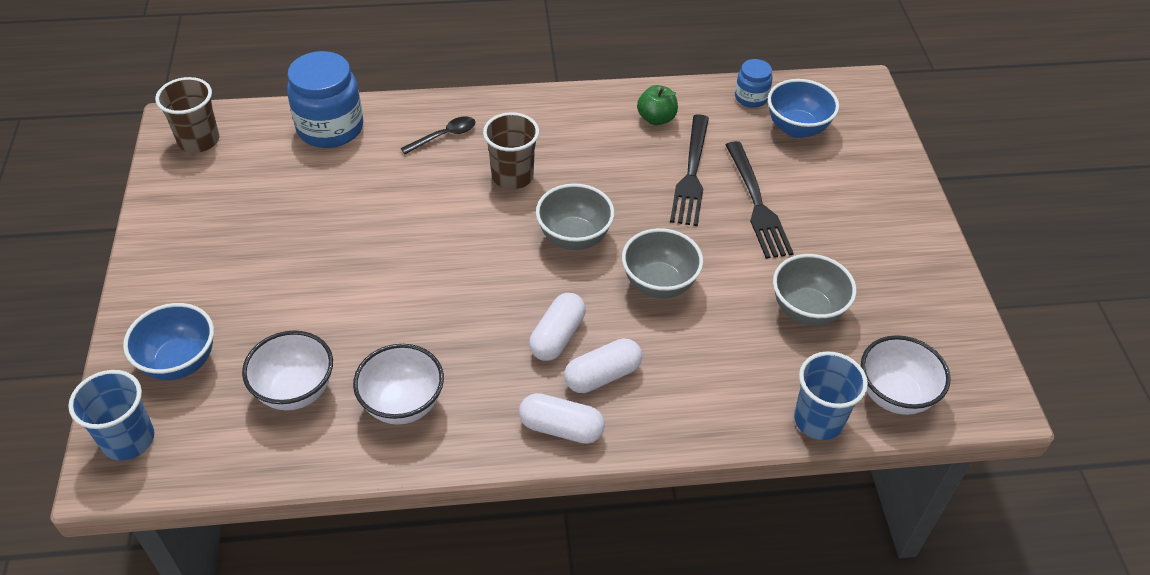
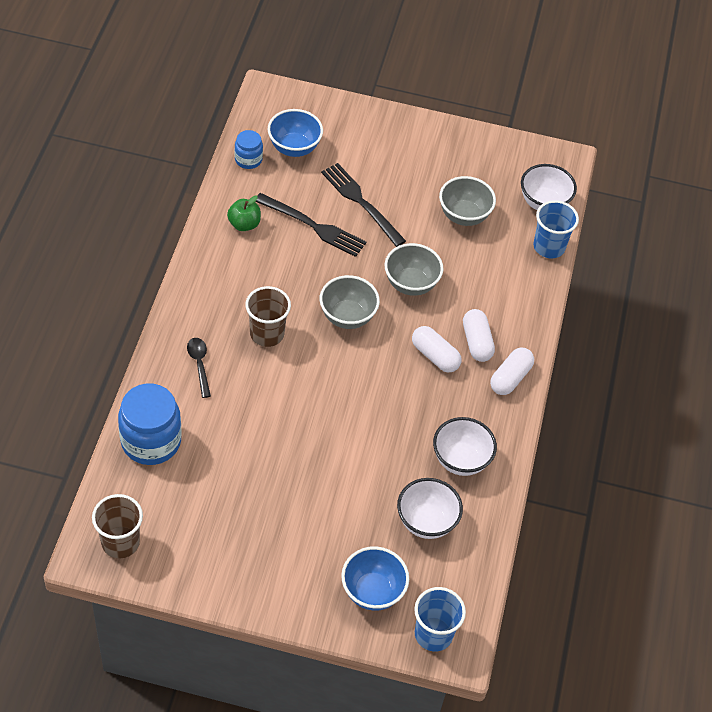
camera: 75 degrees left, 5 degrees up
(757, 205) = (360, 201): black fork -> black fork turned 135 degrees counterclockwise

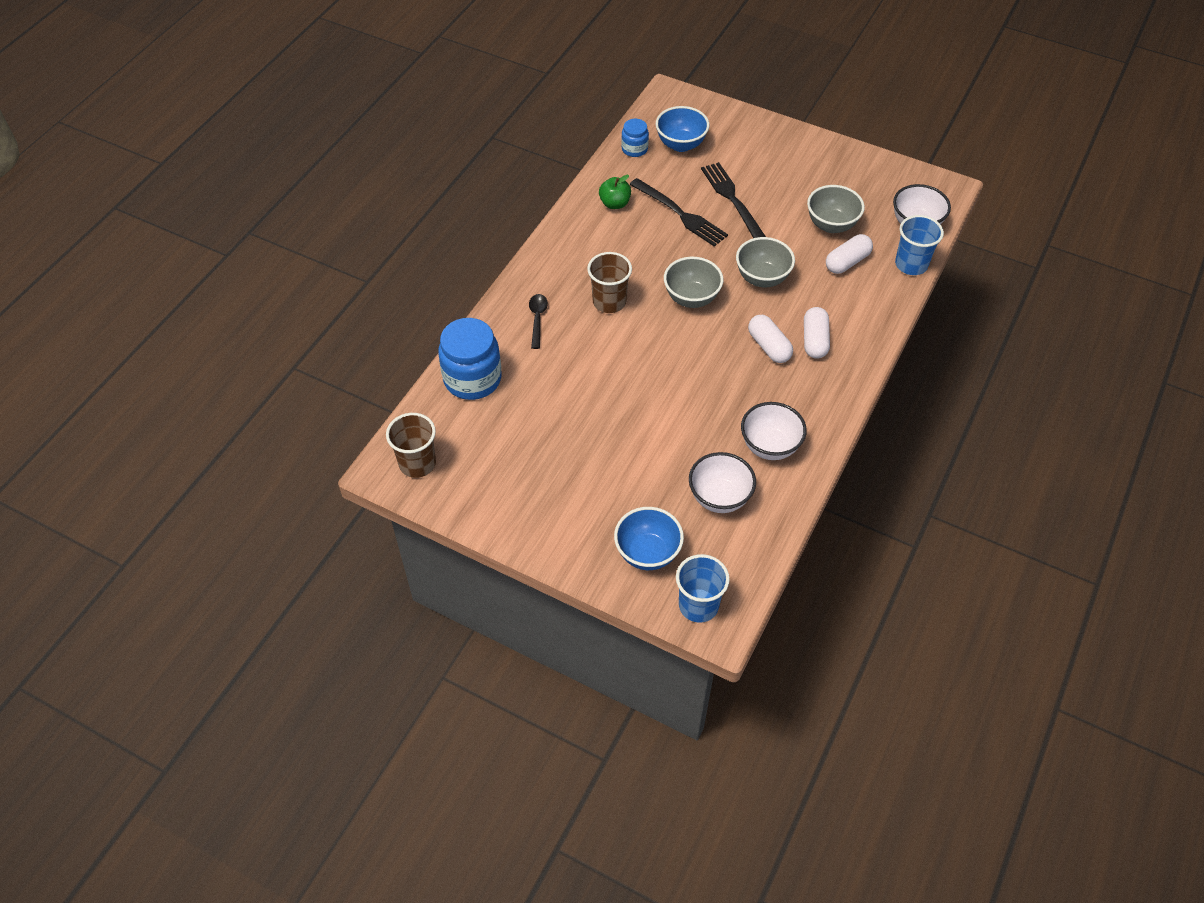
camera: 20 degrees right, 0 degrees up
(510, 378) = (840, 378): white capsule -> white capsule (847, 262)

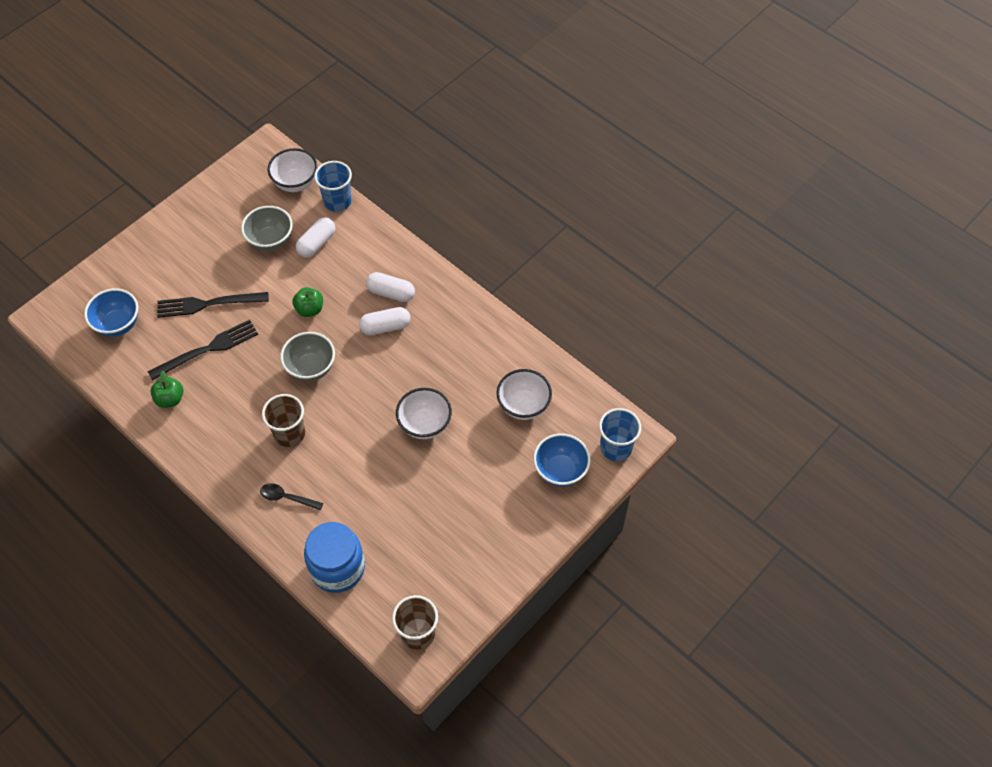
camera: 75 degrees left, 5 degrees up
(634, 149) = (105, 364): blue jar -> none
(762, 278) = (309, 309): grey bowl -> green apple
(770, 446) = (485, 356): white bowl -> white bowl (425, 425)
(847, 262) = (317, 243): white capsule -> white capsule turned 60 degrees clockwise

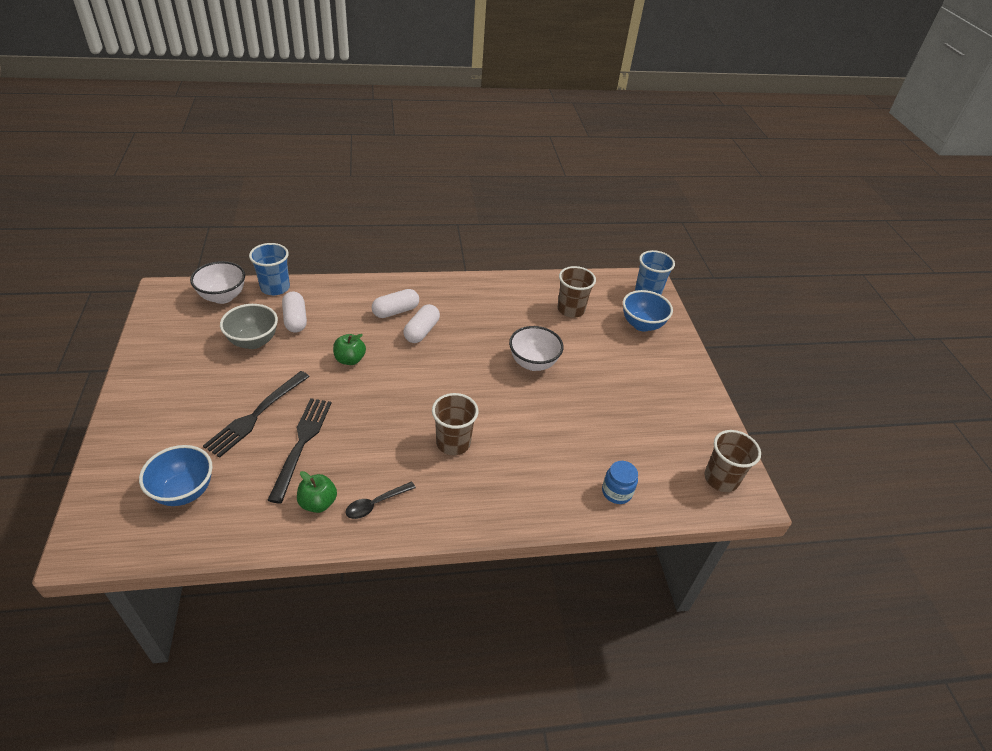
camera: 55 degrees left, 15 degrees down
(287, 498) = (515, 483): black spoon -> black spoon (376, 504)
(311, 368) = (406, 392): grey bowl -> none
(337, 568) = (616, 492): blue jar -> blue jar, size x0.53
(523, 406) = (571, 310): white bowl -> brown cup

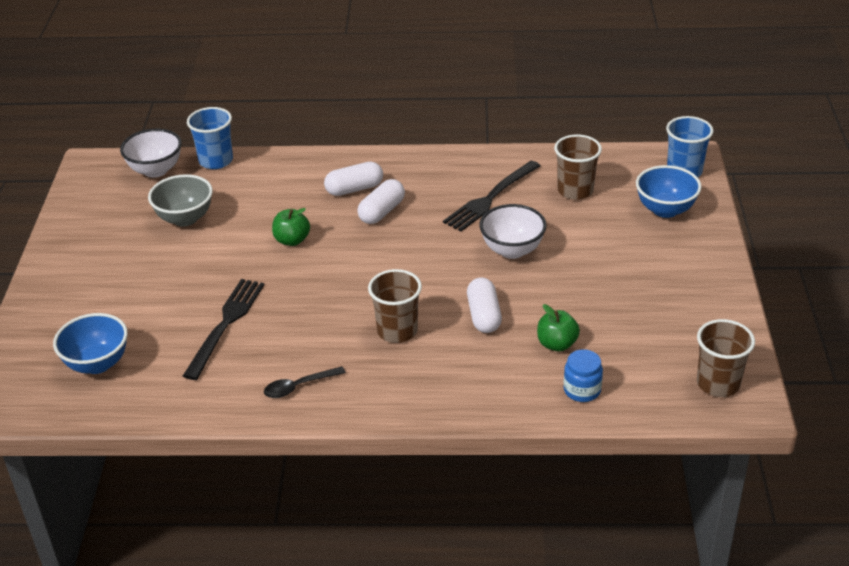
camera: 15 degrees right, 5 degrees down
(255, 416) = (179, 294): black fork -> black fork (490, 199)
(295, 320) = (235, 196): white capsule -> white capsule (484, 315)
(318, 503) = (236, 382): green apple -> green apple (557, 344)

